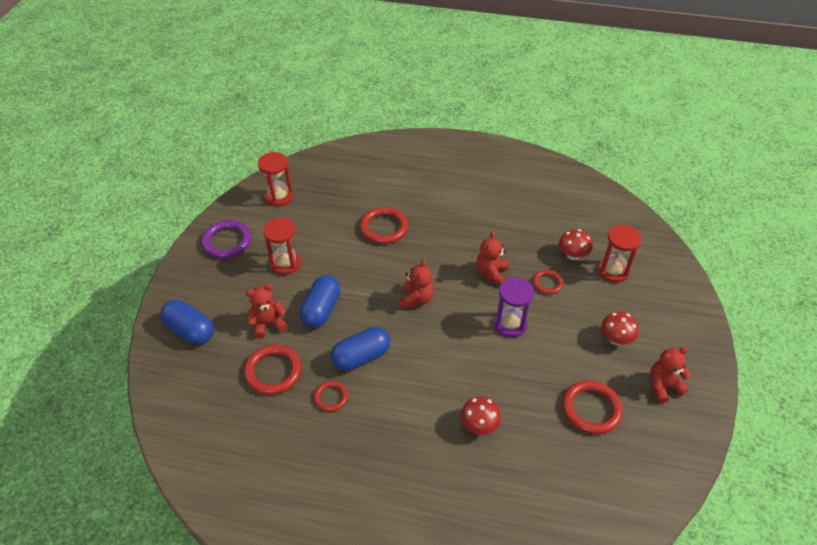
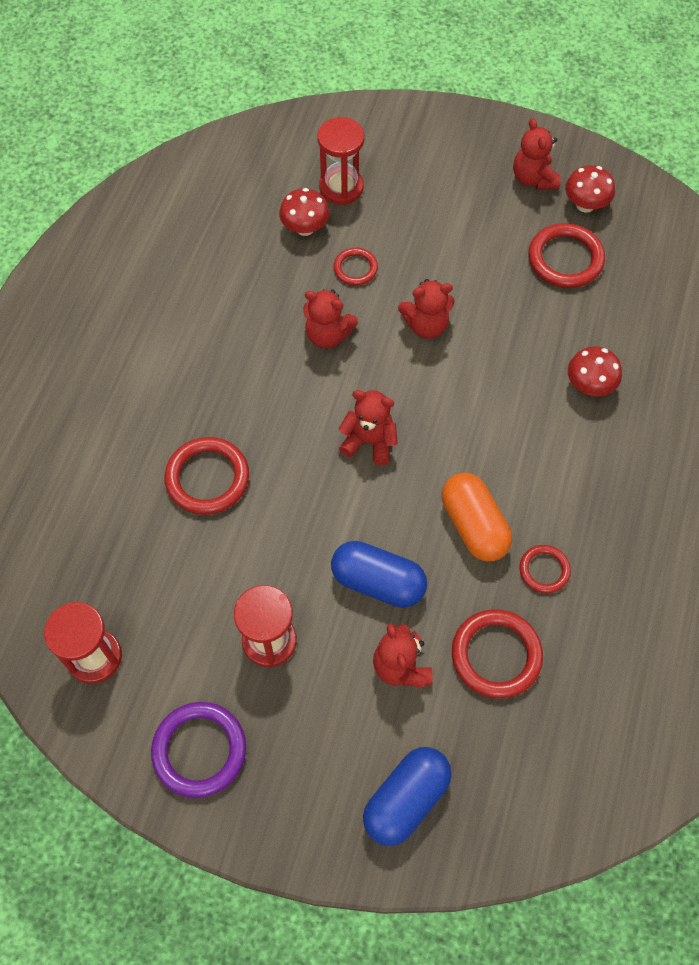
camera: 85 degrees left, 15 degrees up
(361, 357) = (473, 525): blue capsule -> orange capsule
(510, 324) = (426, 325): purple hourglass -> red teddy bear
(615, 339) = (458, 210): red mushroom -> red mushroom (585, 205)

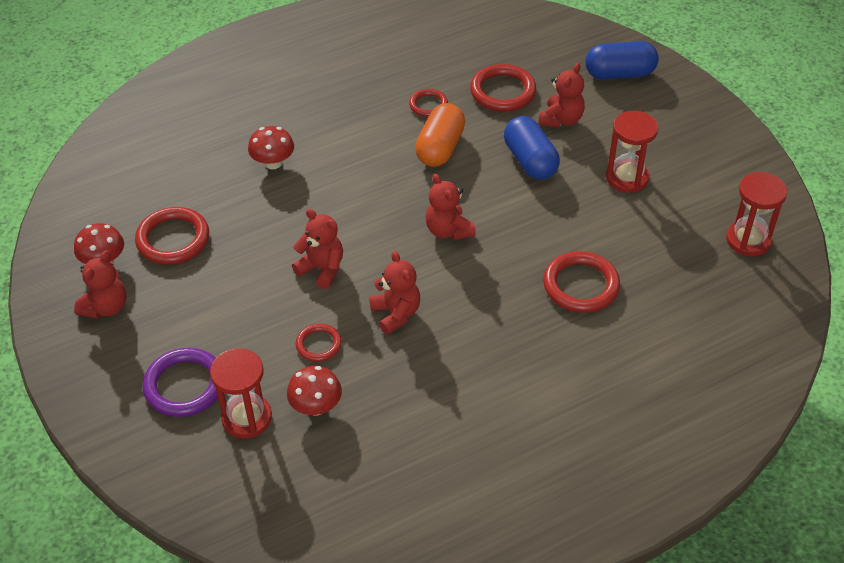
camera: 135 degrees left, 15 degrees down
(199, 750) = (717, 159): purple ring -> purple ring (184, 385)

